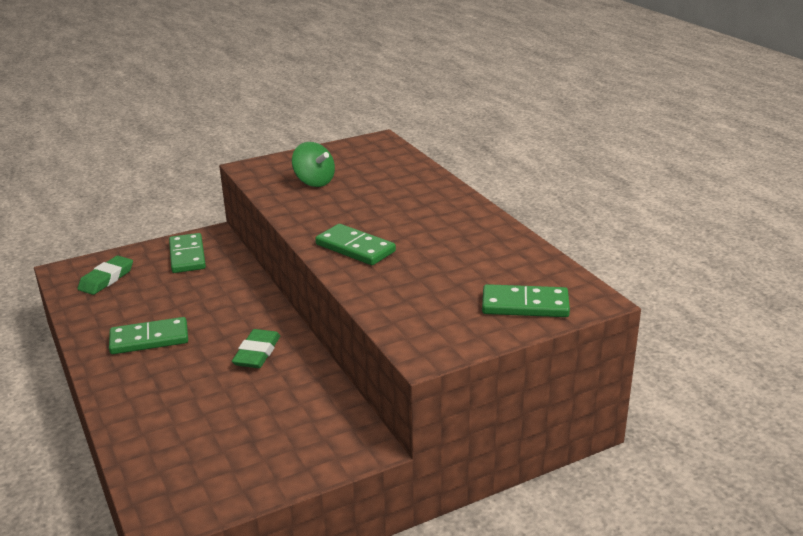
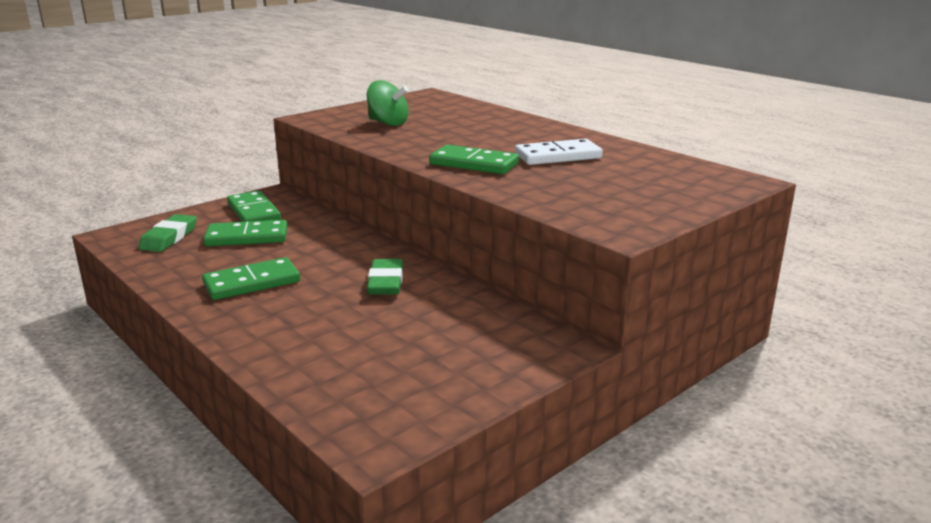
camera: 15 degrees left, 5 degrees down
(439, 245) = (558, 156): none -> white domino
(525, 305) = (686, 189): green domino -> green domino (247, 237)

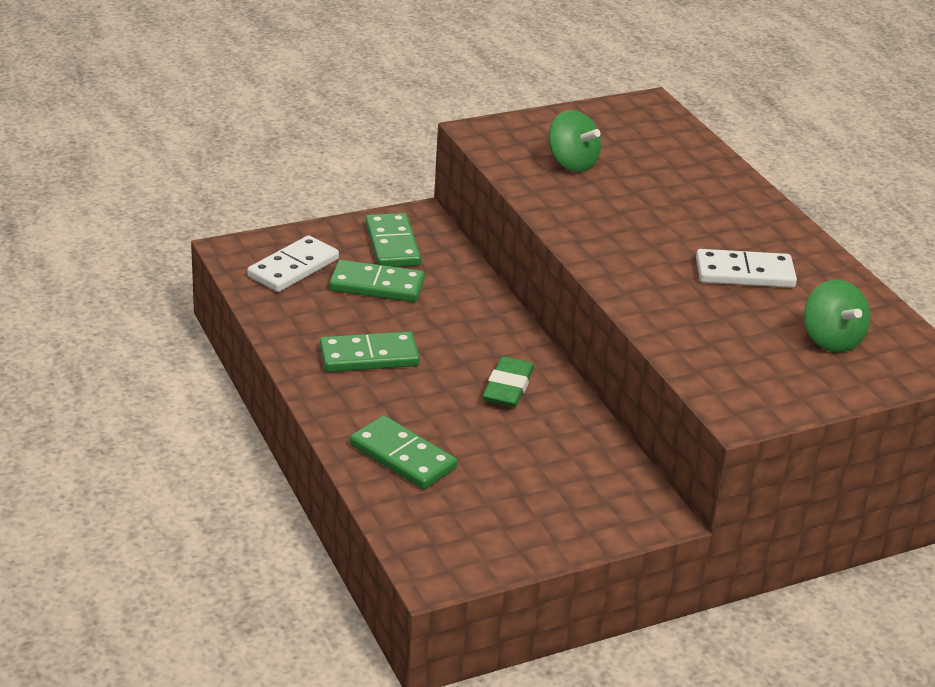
camera: 15 degrees right, 10 degrees up
(169, 238) = (293, 268): green eraser -> white domino
(474, 164) = (639, 267): green domino -> green domino (402, 457)
(655, 180) = (831, 340): none -> green spinning top

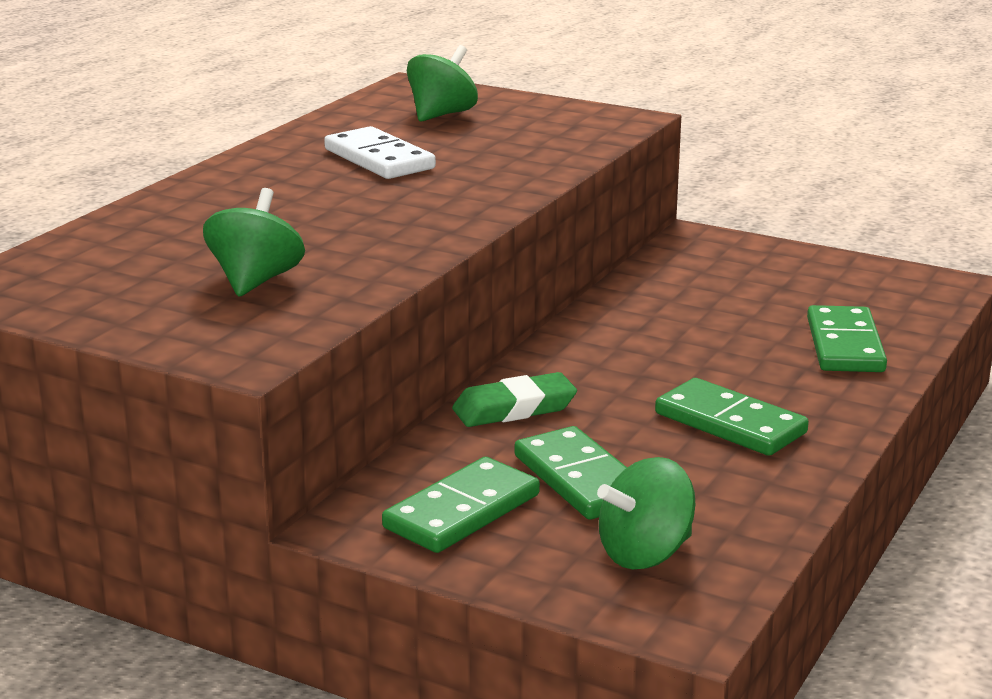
camera: 125 degrees left, 10 degrees down
(293, 268) = (645, 554): white domino -> green spinning top
(508, 387) = (639, 340): green eraser -> green eraser (514, 408)

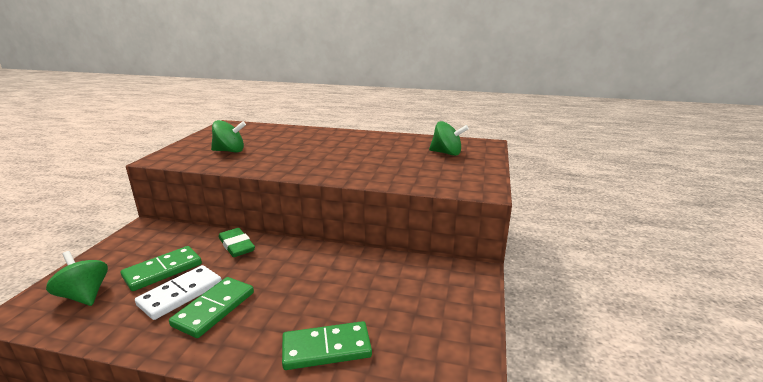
camera: 75 degrees right, 0 degrees up
(379, 159) = (374, 150): white domino -> white domino (180, 294)
(462, 511) = (144, 247): green domino -> none

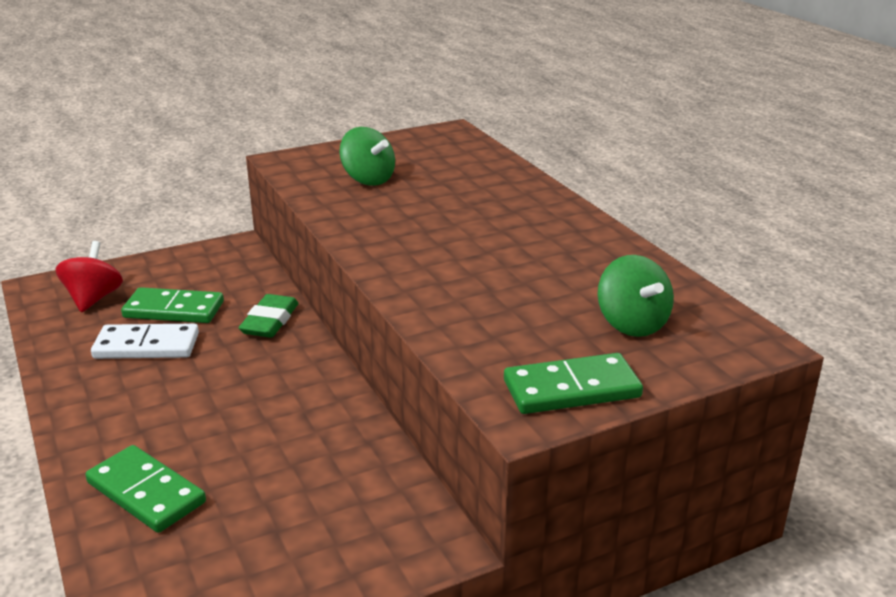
camera: 50 degrees right, 5 degrees up
(84, 295) = (93, 299): green spinning top -> red spinning top
(214, 309) = (143, 380): green domino -> green domino (571, 389)

